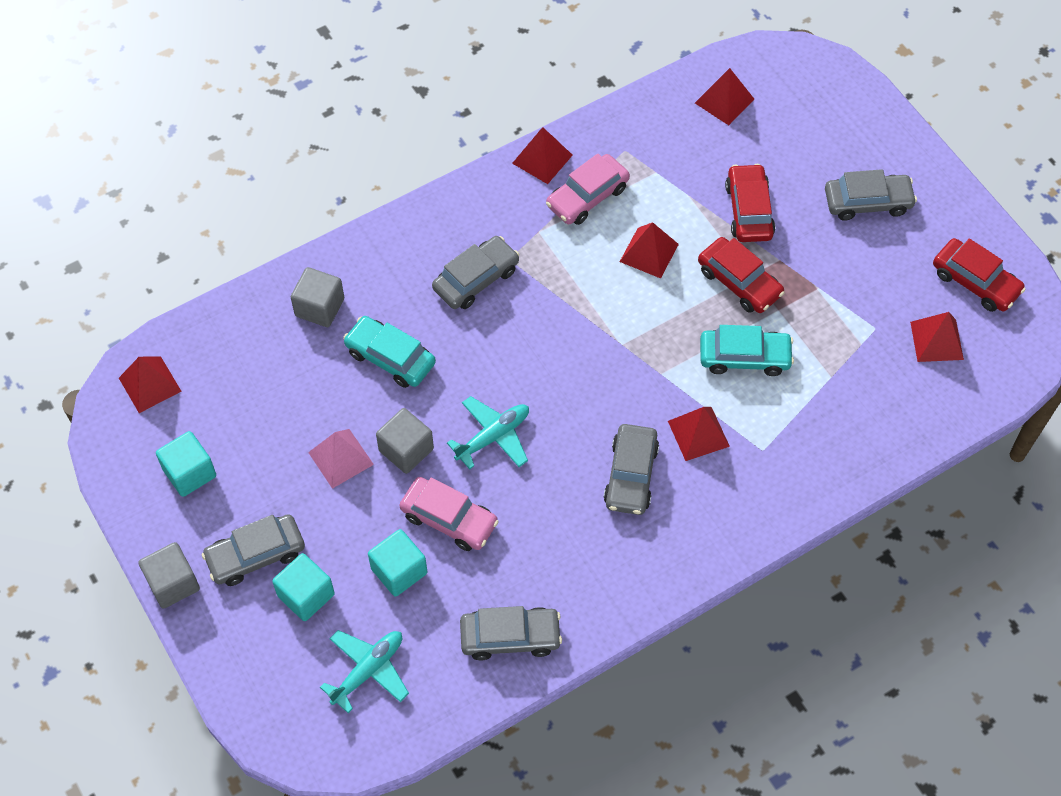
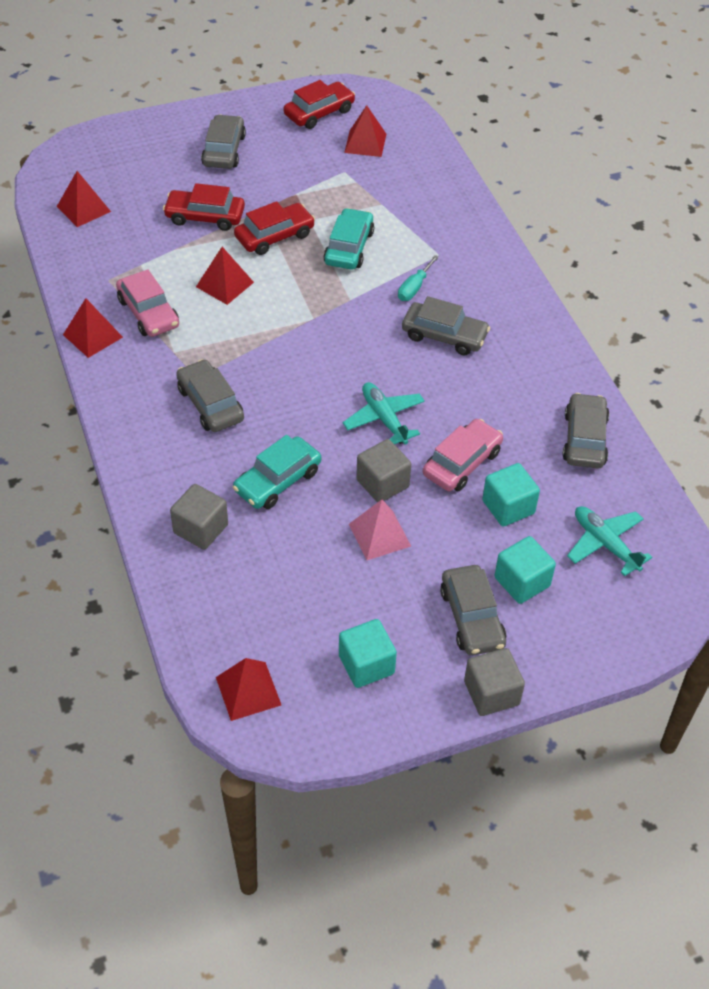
camera: 80 degrees left, 10 degrees down
(698, 433) = (414, 288): red pyramid -> turquoise screwdriver

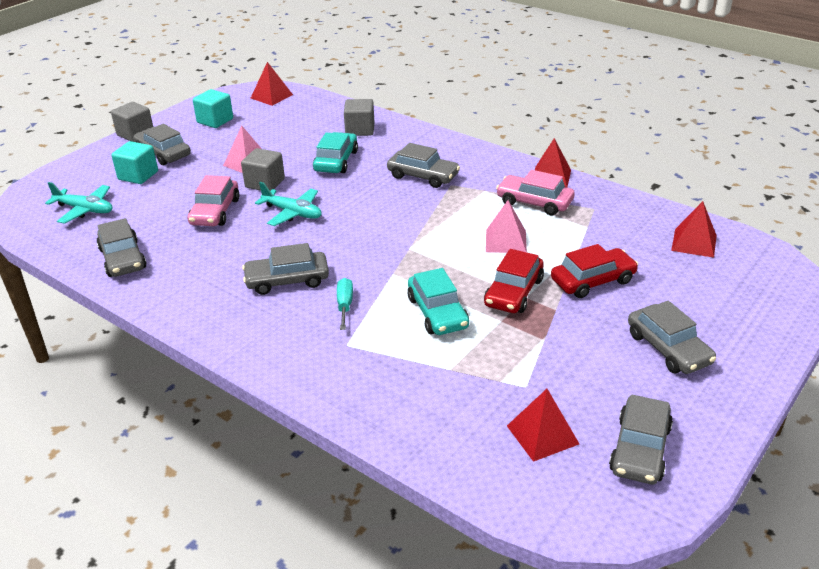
camera: 150 degrees right, 15 degrees down
(225, 284) = (506, 241): red pyramid -> pink pyramid
(319, 113) = (640, 449): red car -> grey car
(508, 507) = (166, 203): turquoise cube -> none

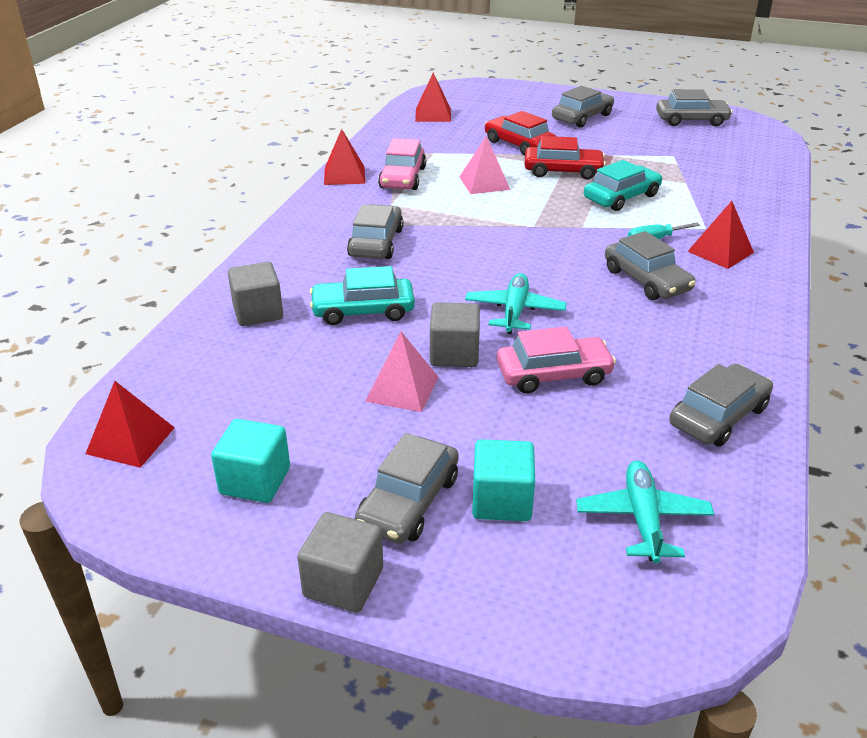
camera: 110 degrees left, 0 degrees up
(542, 434) = (714, 146): red pyramid -> red pyramid (720, 252)

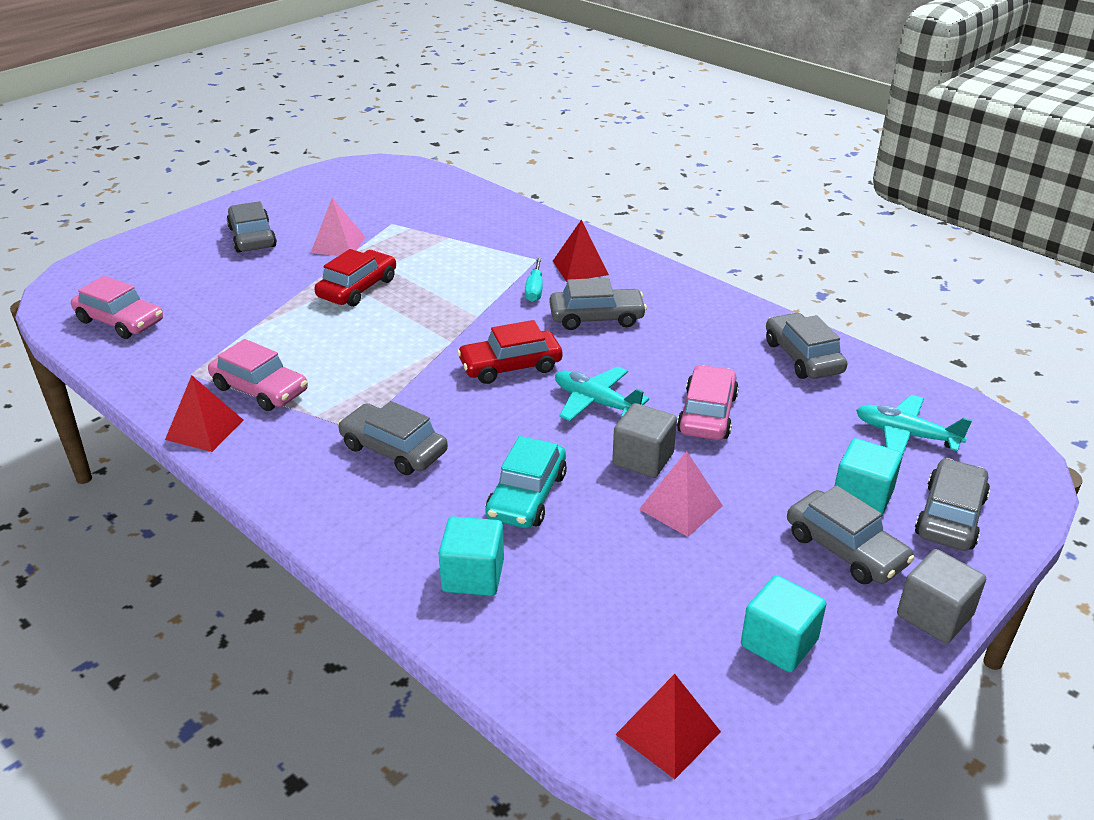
camera: 65 degrees left, 0 degrees up
(258, 312) = (473, 575): grey cube -> turquoise cube
(433, 114) = (120, 321): red pyramid -> pink car
(484, 183) = (332, 341): pink pyramid -> pink pyramid (338, 245)
(519, 144) = (269, 292): red car -> red car (510, 366)
(621, 197) = (443, 277): turquoise car -> none
(691, 120) = (332, 188): grey car -> grey car (950, 516)

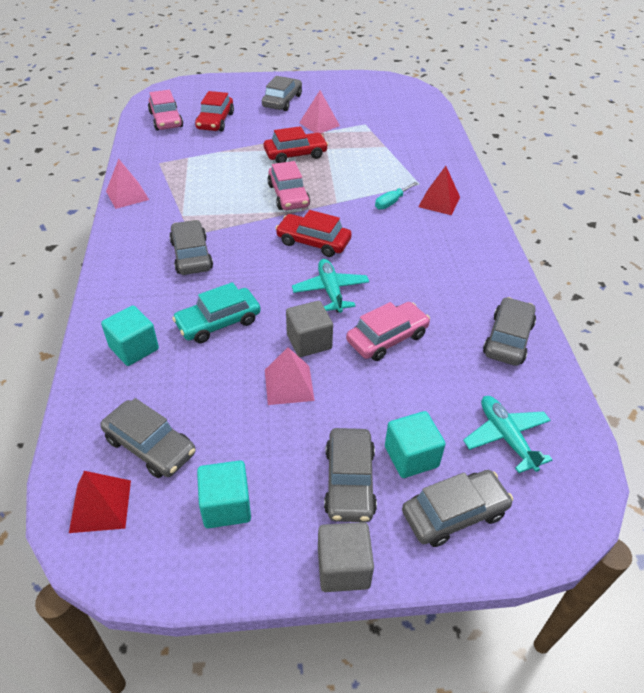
camera: 40 degrees right, 10 degrees up
(195, 294) = (215, 121): none -> red car
(204, 429) = (127, 195): red pyramid -> pink pyramid
(260, 389) = (177, 187): pink car -> pink car (288, 195)
(596, 318) = (404, 239): grey car -> grey car (150, 446)

